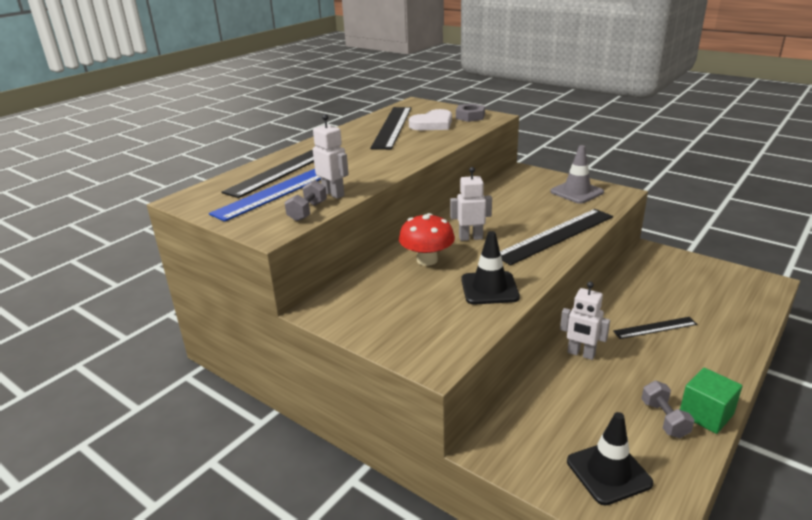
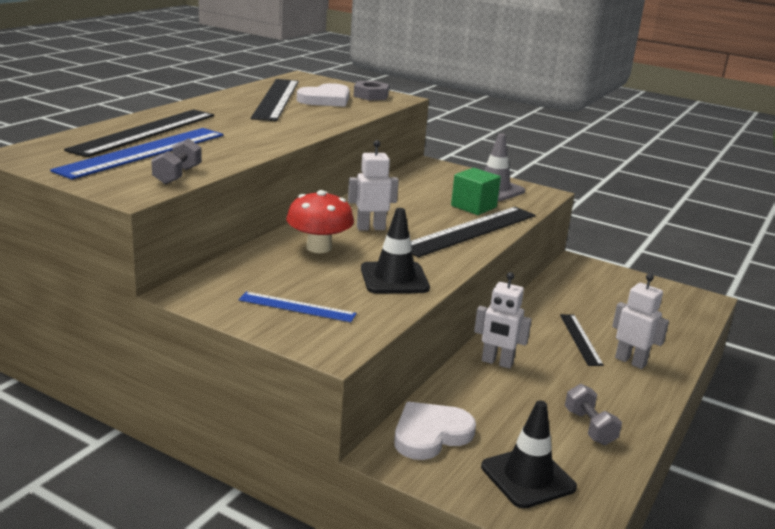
camera: 10 degrees left, 5 degrees down
(333, 194) = (208, 160): white robot -> white robot (630, 361)
(407, 321) = (297, 307): none -> blue ruler
(522, 428) = (430, 434): none -> white heart
(655, 328) = (580, 339): black ruler -> black ruler turned 75 degrees counterclockwise
(706, 414) = (634, 423): green cube -> green cube (473, 206)

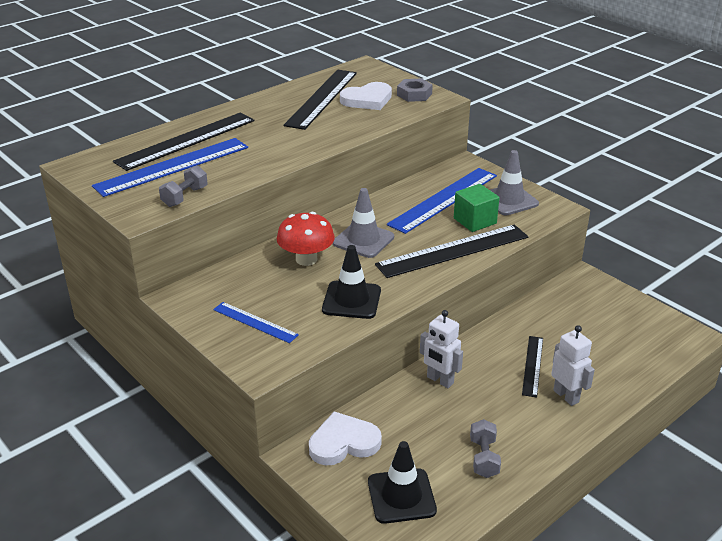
camera: 20 degrees right, 10 degrees up
(370, 228) = (363, 240): white robot -> grey traffic cone
(430, 192) = (444, 199): none -> blue ruler

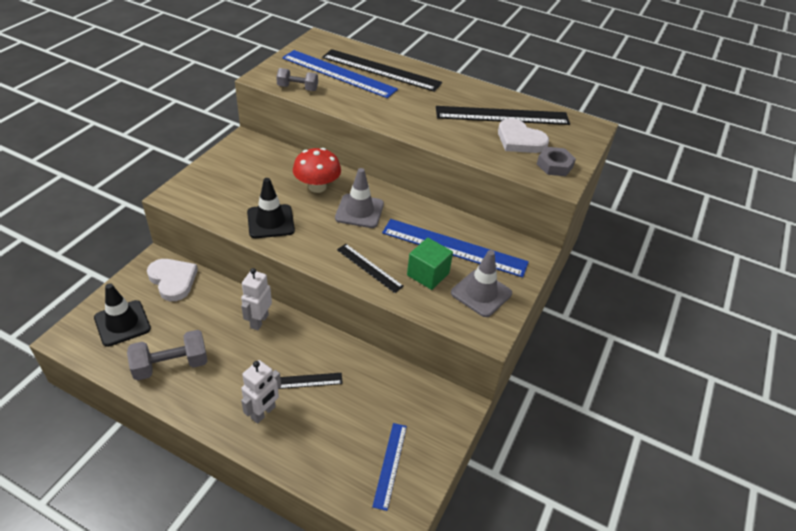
camera: 65 degrees right, 10 degrees up
(255, 322) = (226, 180): blue ruler -> blue ruler (390, 465)
(453, 251) = (369, 268): black ruler -> black ruler, size x0.53
(484, 458) = (171, 365): grey dumbbell -> grey dumbbell, size x1.51

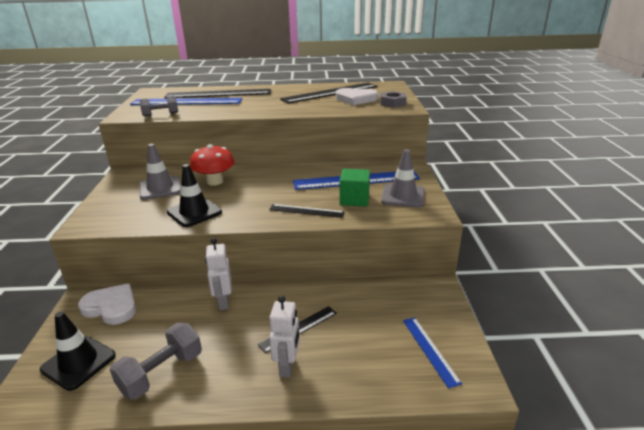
camera: 25 degrees left, 15 degrees down
(359, 211) = (264, 184): grey traffic cone -> grey traffic cone (160, 188)

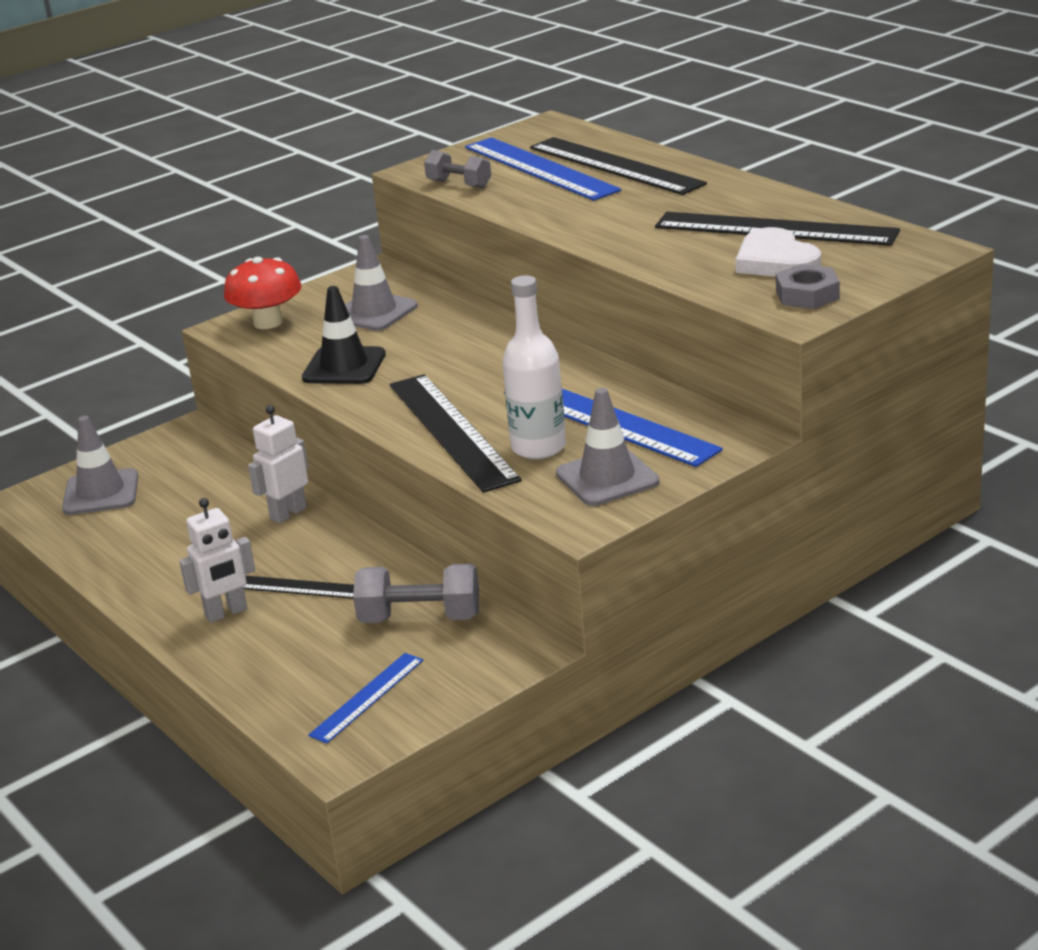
camera: 55 degrees right, 0 degrees up
(78, 362) = (101, 493): black traffic cone -> grey traffic cone
(111, 307) = (197, 454): white heart -> none
(161, 373) = (136, 545): grey dumbbell -> grey dumbbell (420, 618)
(215, 181) = (445, 332): red mushroom -> red mushroom (268, 322)
(306, 211) = (452, 431): black ruler -> black ruler, size x1.88
(354, 199) = (538, 447): green cube -> white bottle

